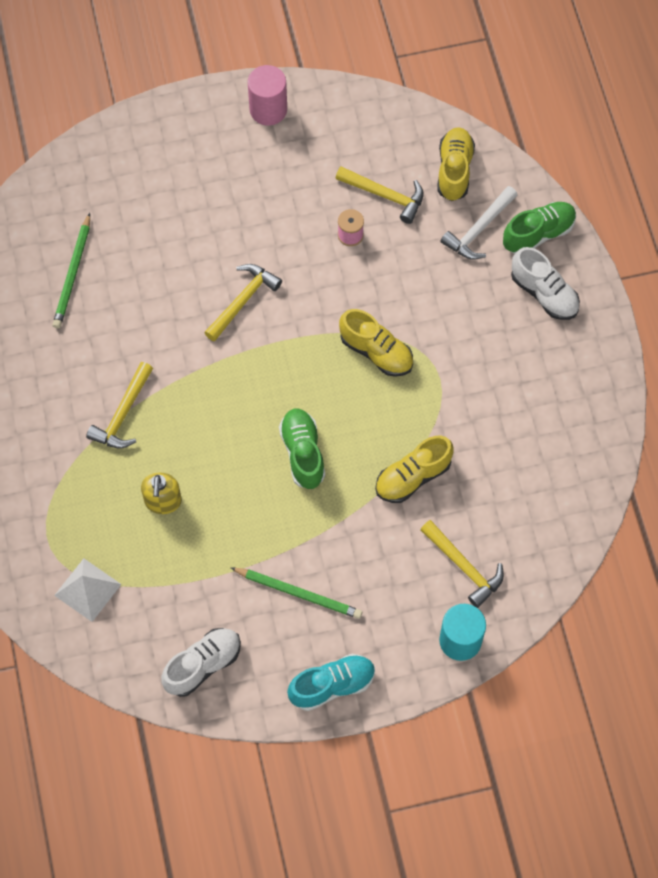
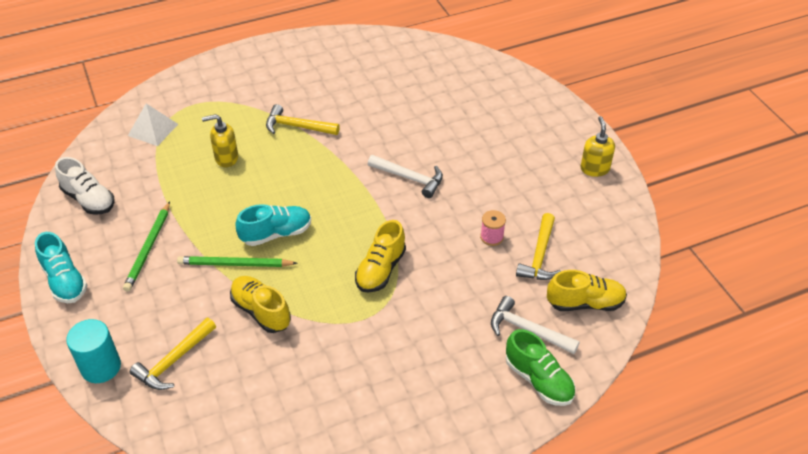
camera: 80 degrees right, 20 degrees down
(73, 274) = (409, 84): green pencil -> green pencil (235, 264)
(243, 300) = (410, 178): yellow hammer -> white hammer
(268, 109) = (594, 169): pink cylinder -> yellow soap dispenser
(302, 453) = (276, 234): green shoe -> turquoise shoe
(544, 293) = (472, 393): white shoe -> none

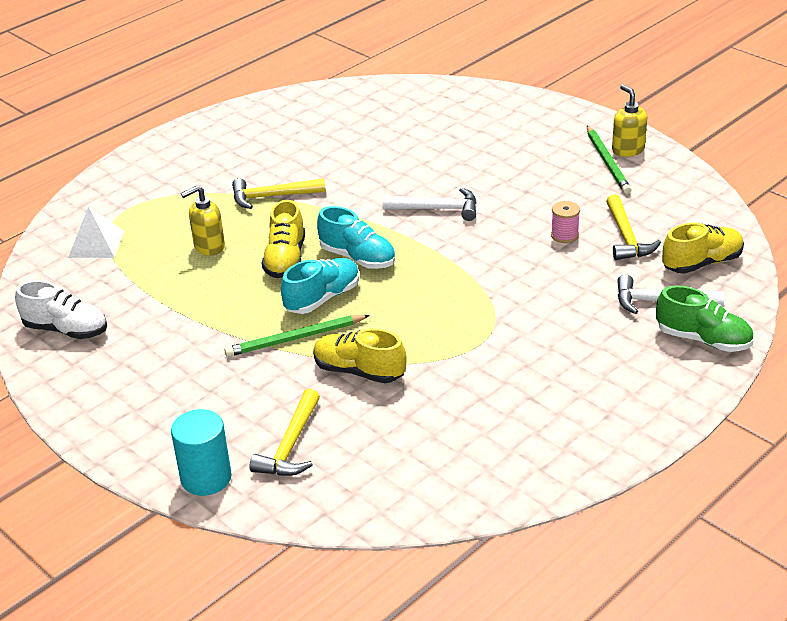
camera: 20 degrees left, 10 degrees down
(65, 281) = (96, 413): turquoise shoe -> turquoise shoe (358, 258)
(148, 248) = (178, 353): green pencil -> green pencil (607, 162)
(380, 270) = (466, 296): yellow shoe -> yellow shoe (285, 259)

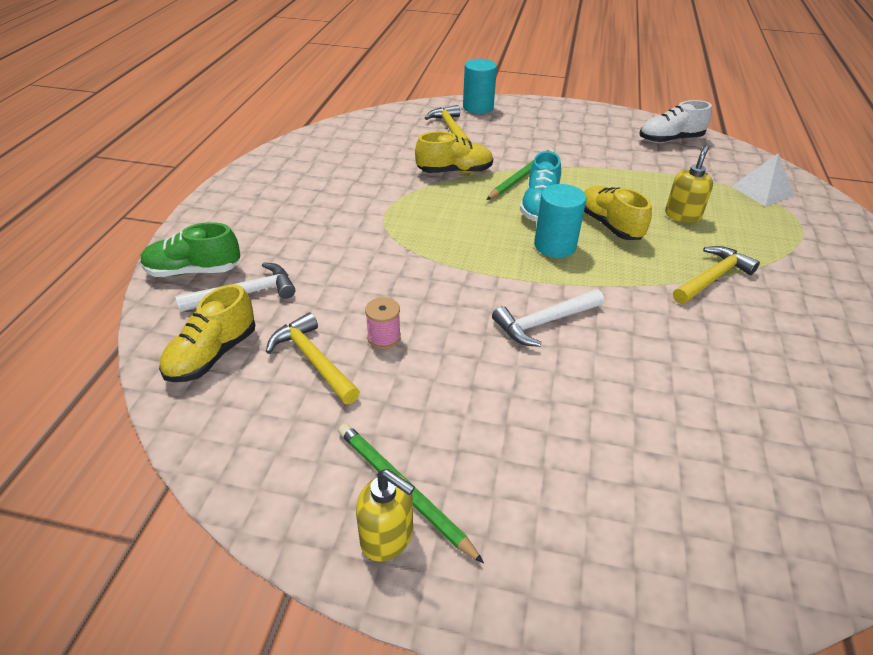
camera: 145 degrees right, 5 degrees up
(358, 258) = (555, 246): turquoise shoe -> turquoise cylinder

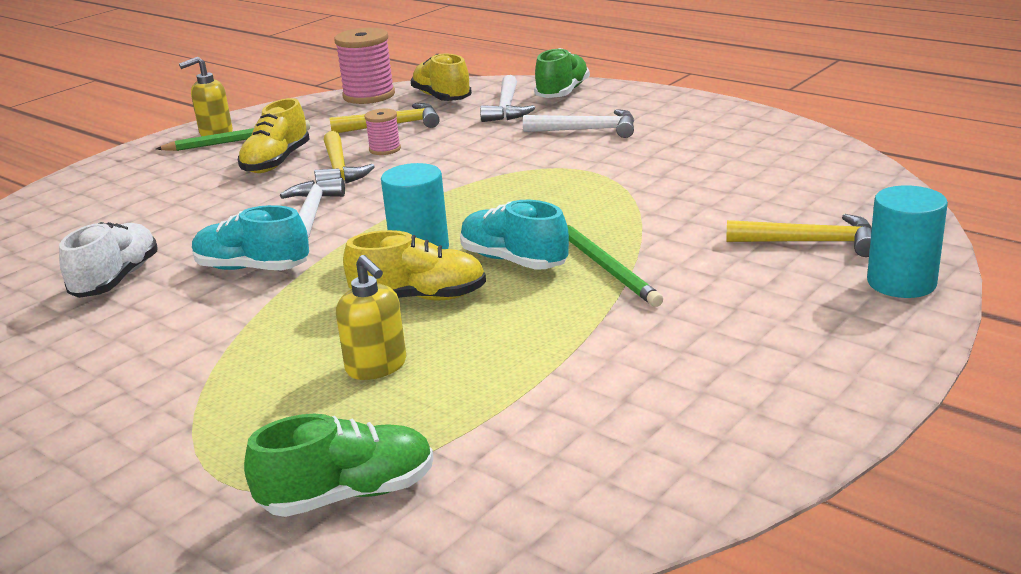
camera: 120 degrees right, 15 degrees down
(205, 430) = (369, 95): none -> pink spool
(299, 232) = (588, 130): none -> white hammer
(454, 171) = (659, 222): yellow shoe -> yellow shoe (276, 162)
(644, 312) = (252, 268): none -> turquoise shoe
(670, 140) = (631, 468): white shoe -> white shoe (117, 279)
(712, 278) = (238, 333): yellow hammer -> yellow hammer (339, 169)
(762, 191) = (349, 494): white pyramid -> green shoe

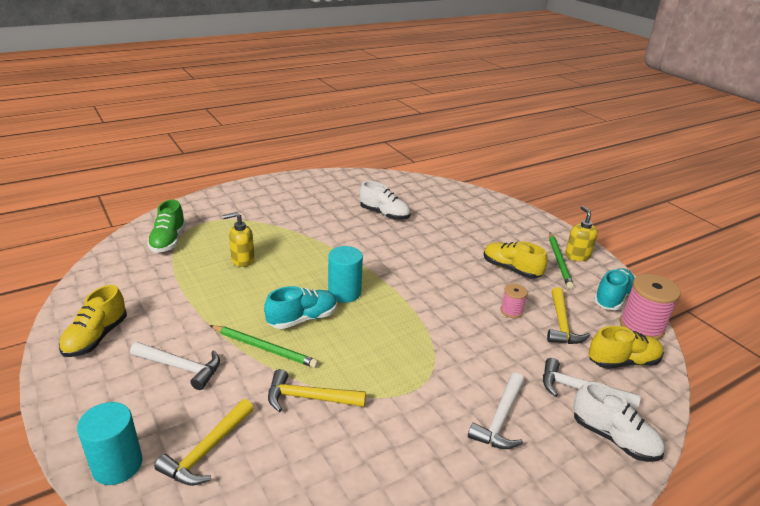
camera: 105 degrees right, 5 degrees up
(252, 268) = (366, 245): turquoise shoe -> turquoise shoe (612, 298)
(311, 214) = (419, 269): white hammer -> white hammer (181, 367)
(339, 169) = (484, 288): yellow hammer -> yellow hammer (308, 398)
(419, 298) = (291, 282): yellow shoe -> yellow shoe (96, 337)
(562, 93) = (613, 438): green shoe -> white shoe
(606, 266) = (264, 348): green pencil -> green pencil turned 150 degrees counterclockwise

